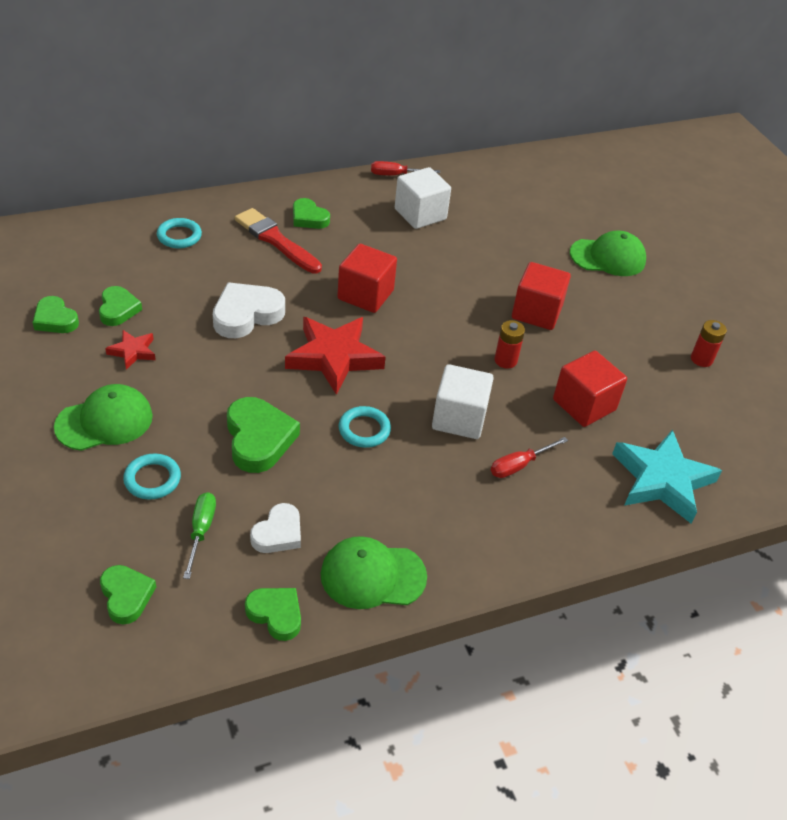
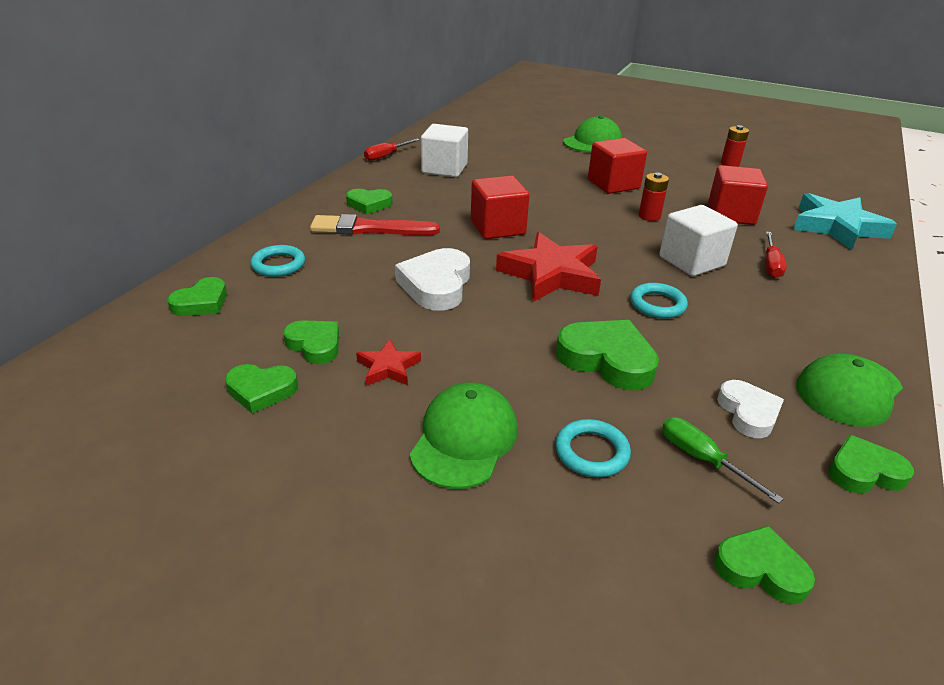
camera: 40 degrees left, 10 degrees down
(102, 239) = (201, 303): none -> green heart

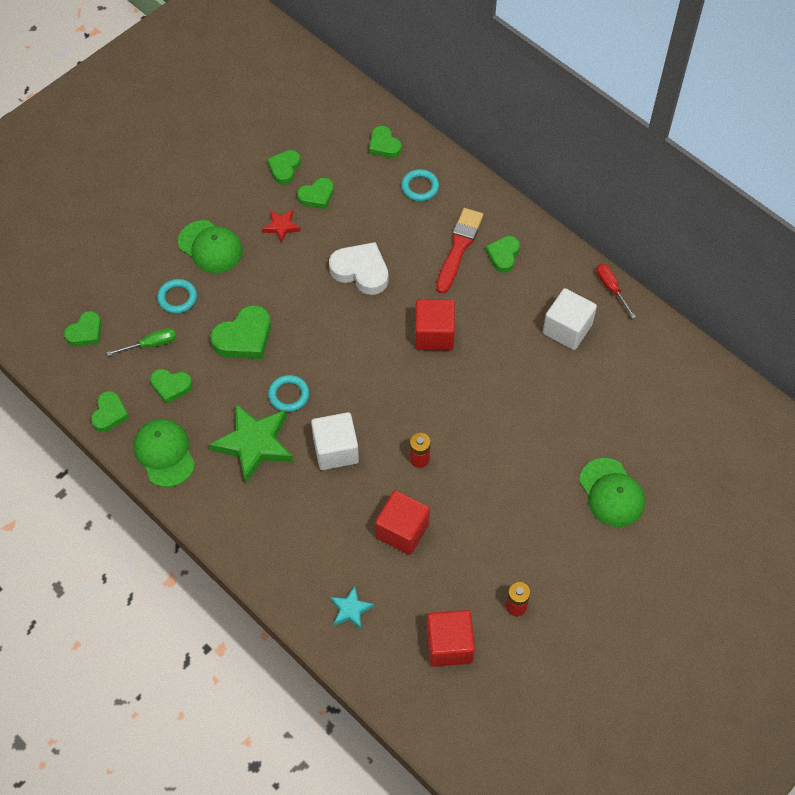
camera: 110 degrees right, 25 degrees up
(551, 274) = (350, 345): red star -> none
(613, 184) = (494, 461): red cube -> red cube (449, 645)
(747, 316) = (254, 444): none -> green star
(748, 413) = (171, 386): white heart -> green heart
(771, 265) = (310, 506): red screwdriver -> none
(837, 227) = (350, 609): turquoise star -> turquoise star, size x0.49

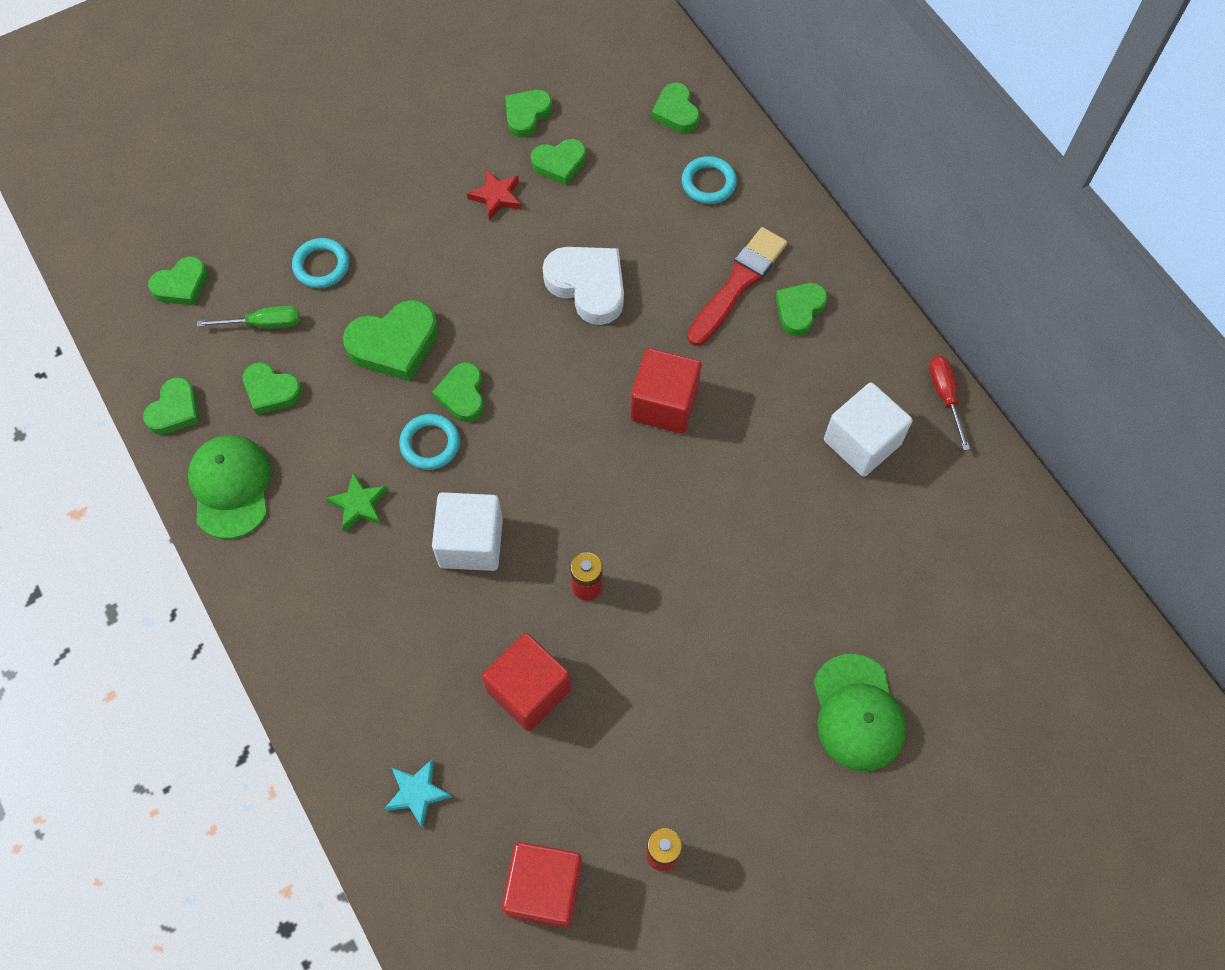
camera: 15 degrees right, 5 degrees up
(210, 247) = (390, 203): green cap -> none
(254, 444) = (359, 504): green star -> green star, size x0.49
(300, 359) = (462, 395): none -> green heart

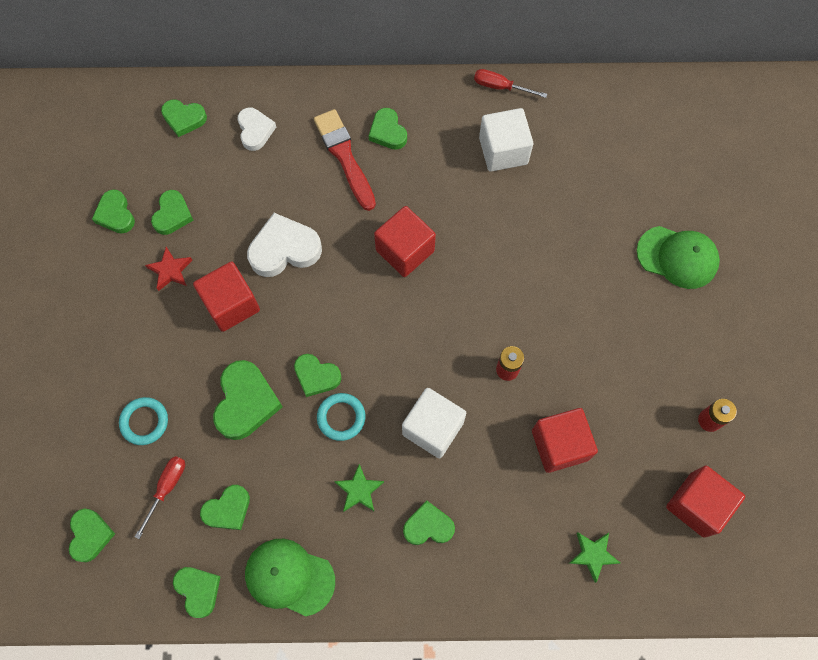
camera: 60 degrees left, 5 degrees up
(263, 324) = (166, 488): green screwdriver -> red screwdriver
(356, 596) = (428, 526): none -> green heart
(417, 793) = (593, 555): turquoise star -> green star
(494, 271) = (231, 304): none -> red cube
(708, 183) = (255, 130): turquoise ring -> white heart

